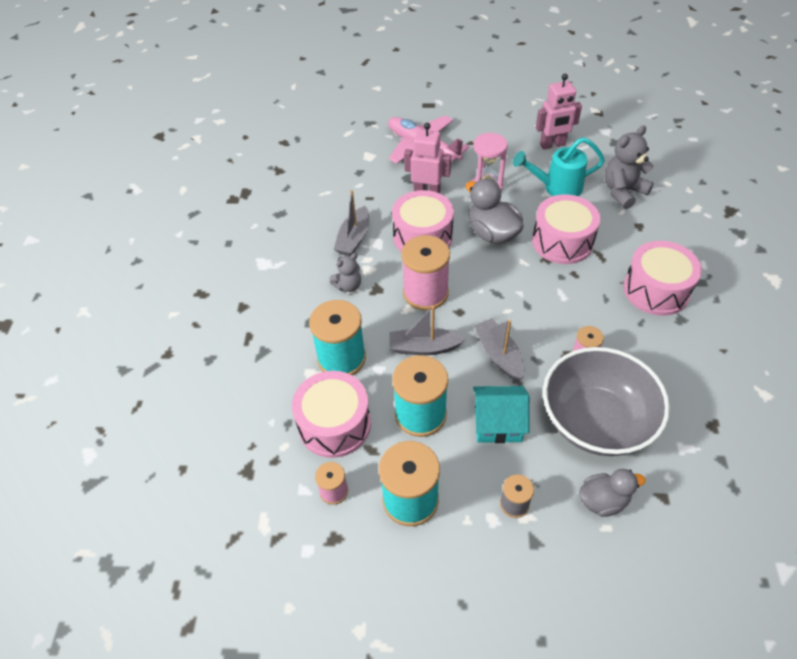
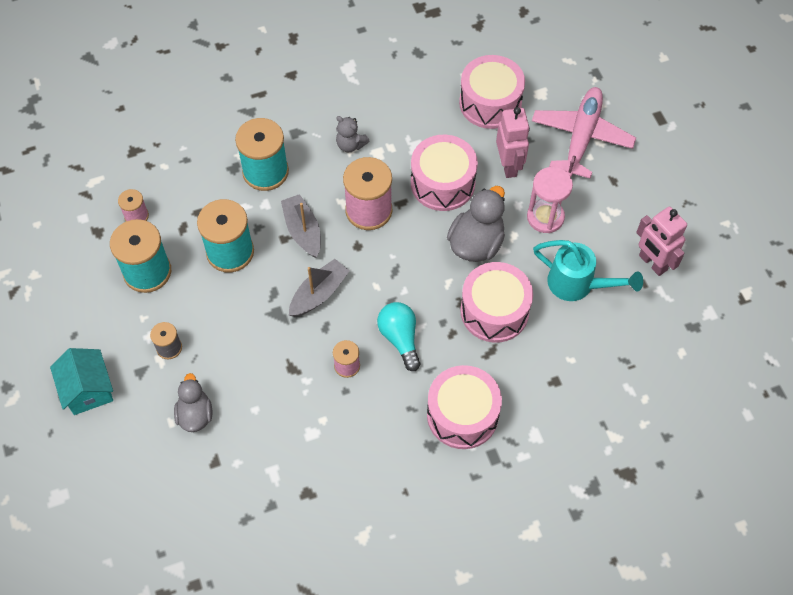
camera: 65 degrees right, 10 degrees up
(334, 424) = (197, 193): pink drum -> pink drum (490, 103)
(354, 238) = (413, 126): grey boat -> none
(498, 423) = (243, 314): turquoise house -> turquoise house (88, 389)
(556, 188) = (578, 285): turquoise watering can -> turquoise watering can turned 150 degrees clockwise
(567, 309) = (400, 338): none -> turquoise light bulb
(596, 421) = (275, 392): grey bowl -> none
(603, 500) = (195, 414): grey duck -> grey duck turned 150 degrees counterclockwise
(623, 191) = (605, 354): grey teddy bear -> none

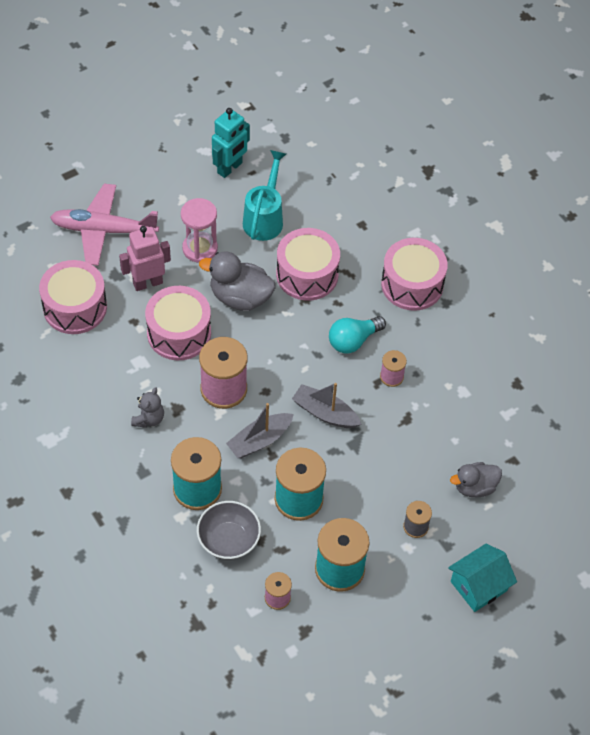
camera: 105 degrees left, 5 degrees down
(206, 188) = (228, 540): none -> grey bowl
(652, 263) = (230, 168): pink robot -> turquoise robot

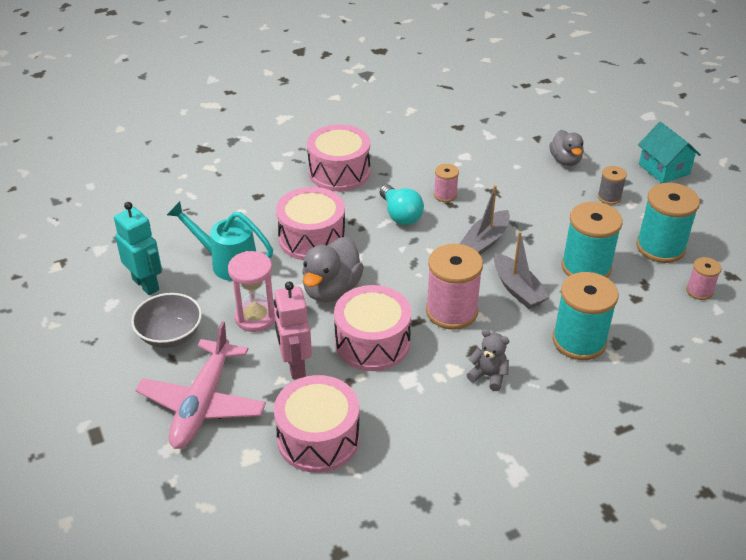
camera: 80 degrees left, 15 degrees down
(228, 540) = (639, 321): grey bowl -> grey bowl (170, 335)

